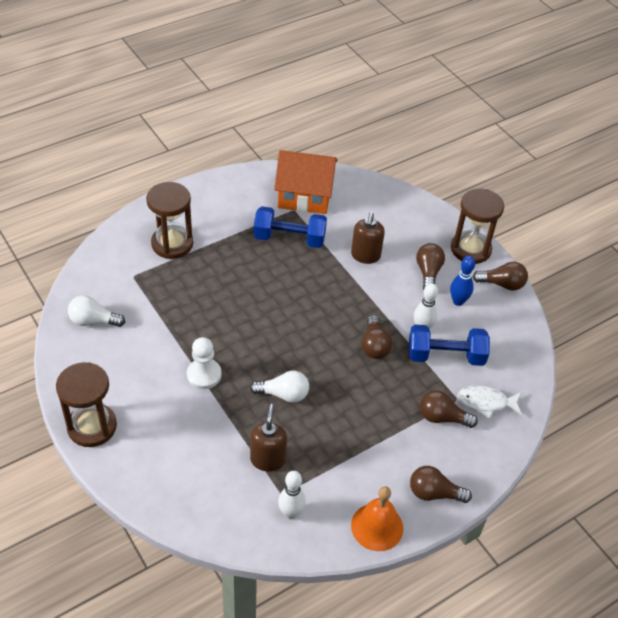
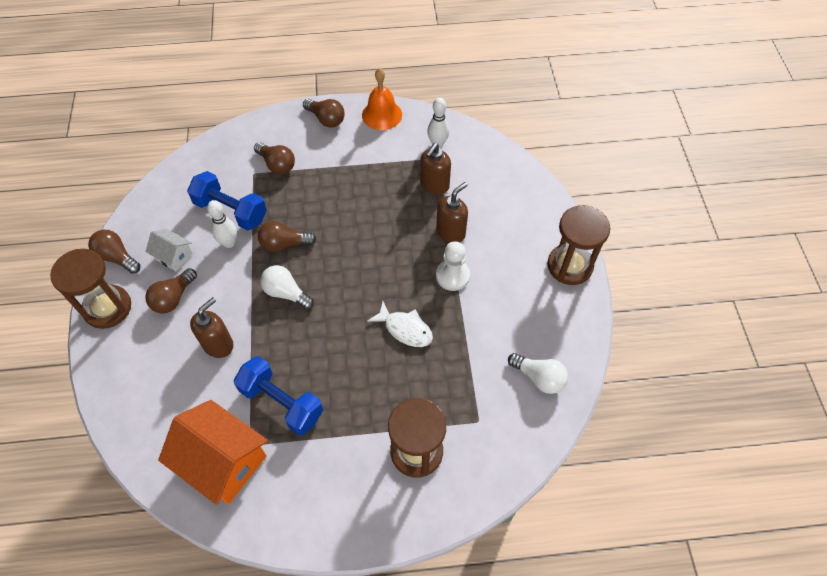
camera: 150 degrees left, 10 degrees up
(225, 415) = (451, 232): none -> brown soap dispenser
(283, 394) = (392, 231): white light bulb -> white light bulb (286, 293)
(374, 345) = (284, 244): brown light bulb -> brown light bulb turned 120 degrees counterclockwise
(458, 301) = (173, 256): blue bowling pin -> white house
(485, 402) = (233, 162): white fish -> white fish (405, 329)

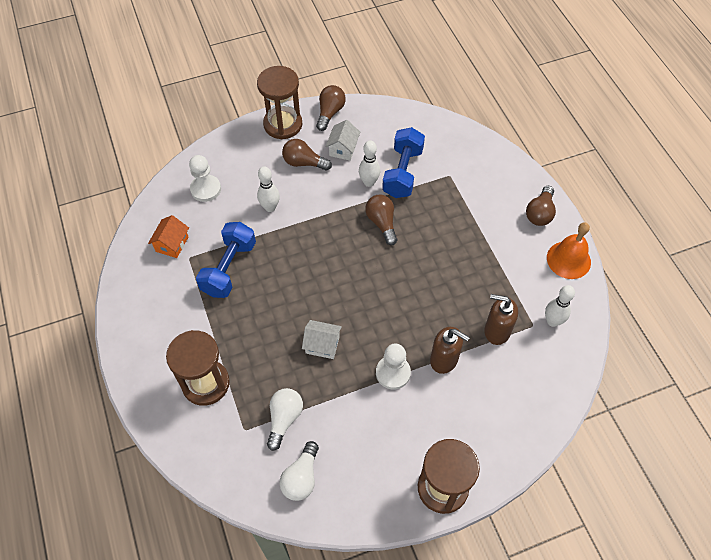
camera: 75 degrees right, 0 degrees up
(160, 410) = (205, 189): none -> white pawn
(218, 344) = (270, 207): brown soap dispenser -> white bowling pin
(223, 461) = (172, 244): orange house -> orange house, size x0.51
(277, 165) = (467, 190): brown light bulb -> none
(286, 293) = (332, 240): white light bulb -> white light bulb (284, 419)
(405, 329) = (322, 345): white fish -> white house

